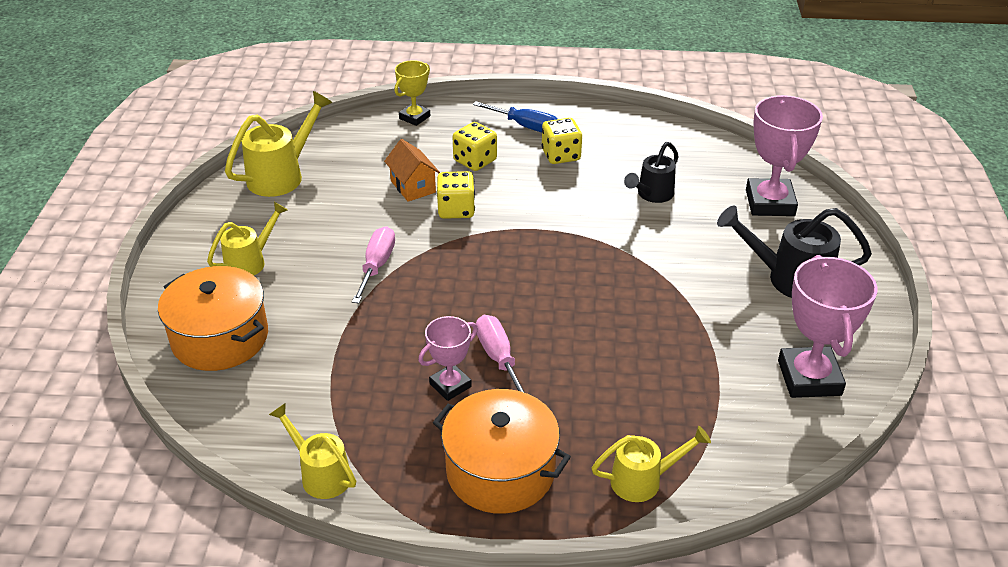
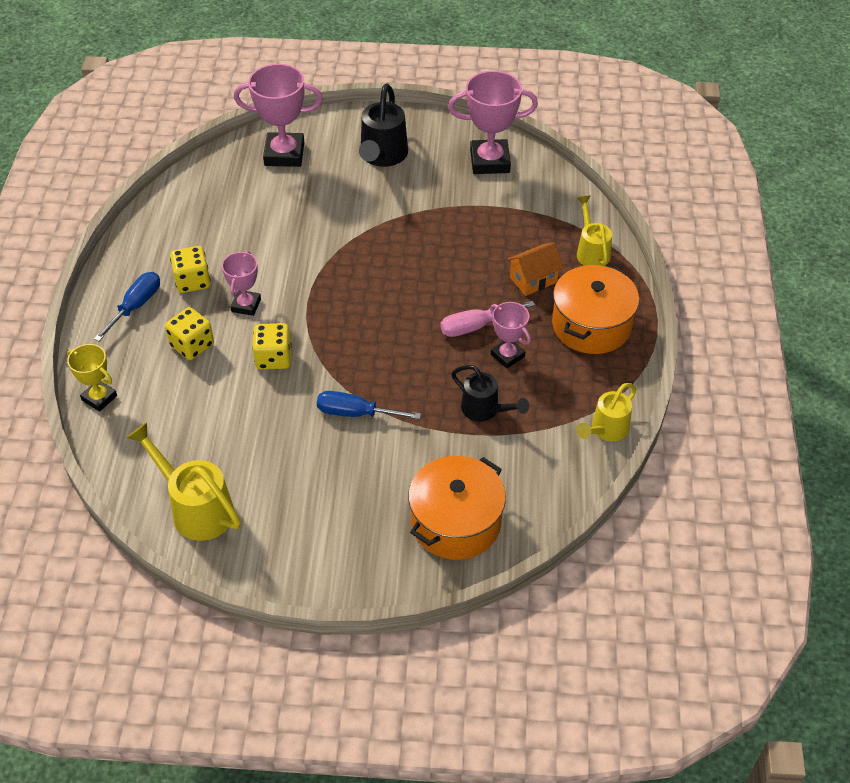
camera: 90 degrees left, 10 degrees up
(250, 262) = (345, 515): yellow watering can -> none
(377, 266) = (355, 413): pink screwdriver -> blue screwdriver
(413, 187) = (231, 393): orange house -> orange house (533, 280)
(529, 189) = (246, 305): none -> pink trophy
(652, 195) = (264, 223): black watering can -> black watering can (485, 410)

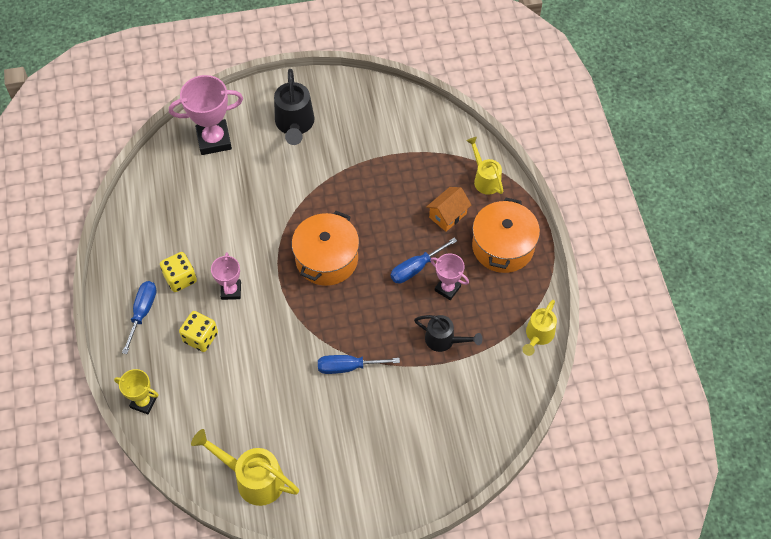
camera: 15 degrees left, 10 degrees up
(273, 358) = (269, 333): yellow dice -> none
(455, 522) = (450, 441): orange pot -> orange pot (326, 259)
(475, 326) = (416, 268): pink screwdriver -> blue screwdriver
(490, 161) = (382, 111): pink trophy -> none

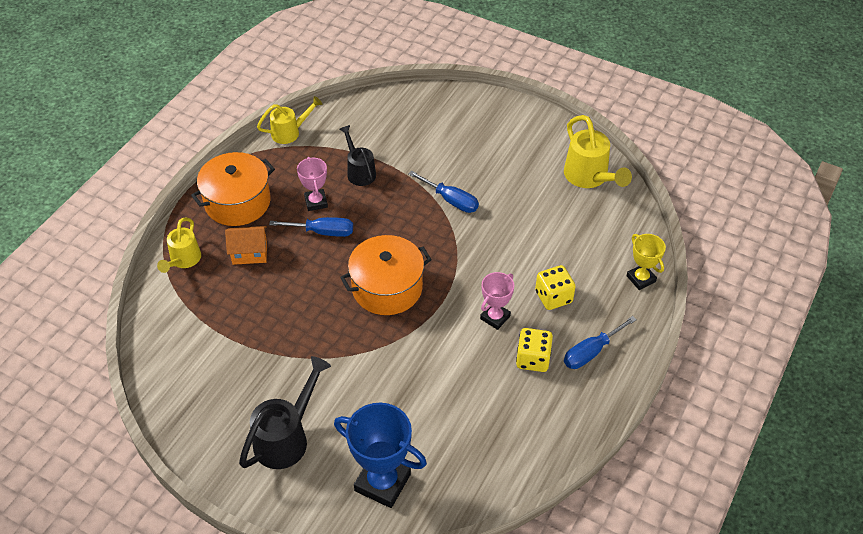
camera: 140 degrees left, 10 degrees down
(214, 140) = (382, 482): pink trophy -> blue trophy

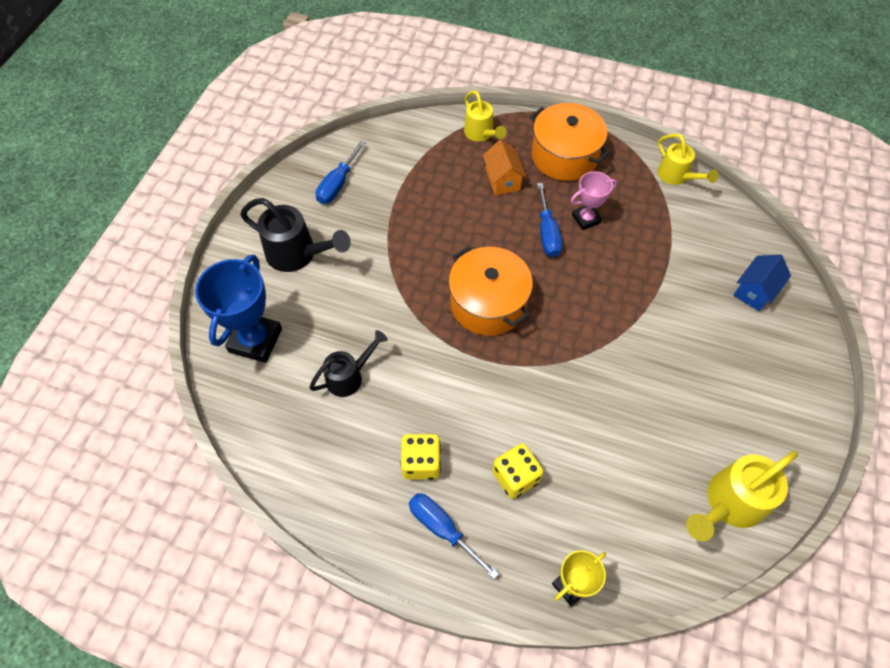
camera: 80 degrees right, 10 degrees up
(183, 260) = (481, 134): yellow watering can -> yellow watering can turned 120 degrees counterclockwise
(359, 171) = (643, 249): black watering can -> black watering can (349, 376)
(419, 116) = (754, 291): none -> blue house
(451, 200) = (632, 345): blue screwdriver -> blue screwdriver (337, 184)
(495, 317) = (471, 415): pink trophy -> none

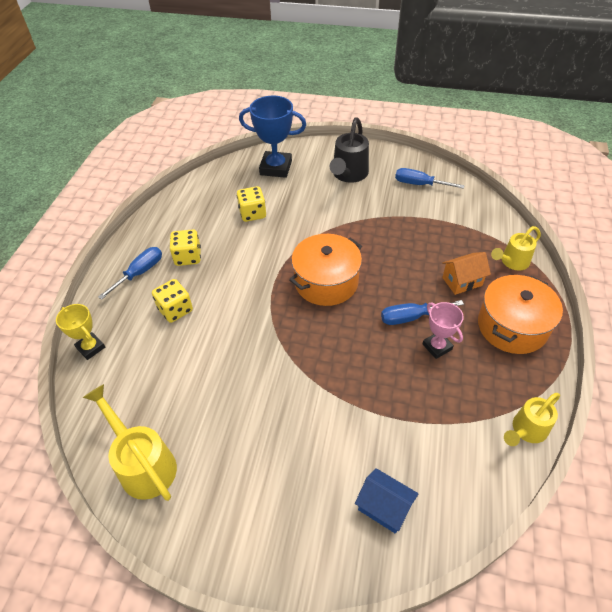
camera: 85 degrees right, 10 degrees down
(349, 376) = (252, 213): black watering can -> yellow dice

